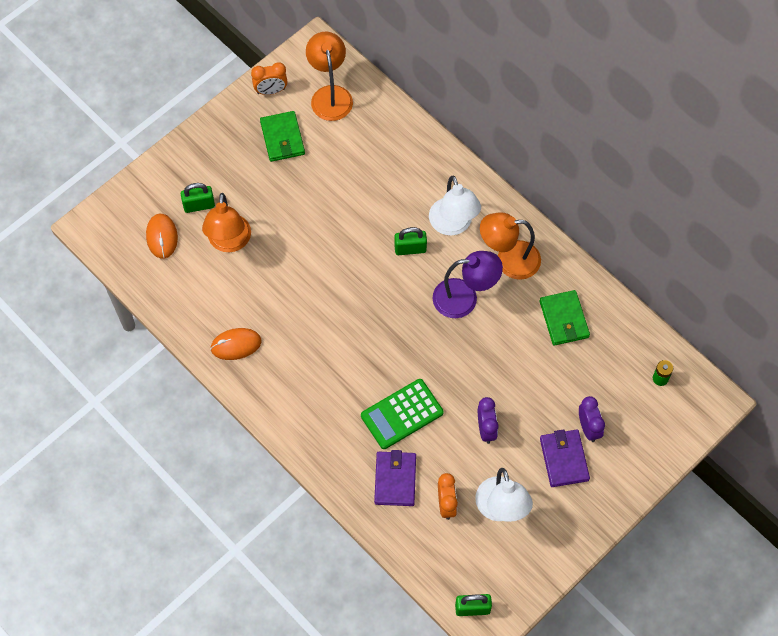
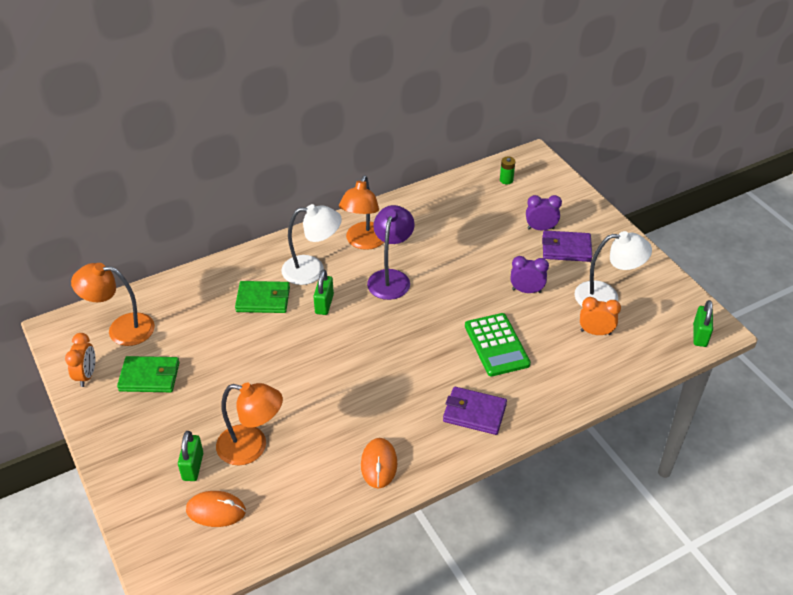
camera: 75 degrees left, 20 degrees down
(395, 480) = (564, 363): purple wallet -> purple wallet (474, 413)
(564, 319) = (434, 221): green wallet -> green wallet (263, 299)

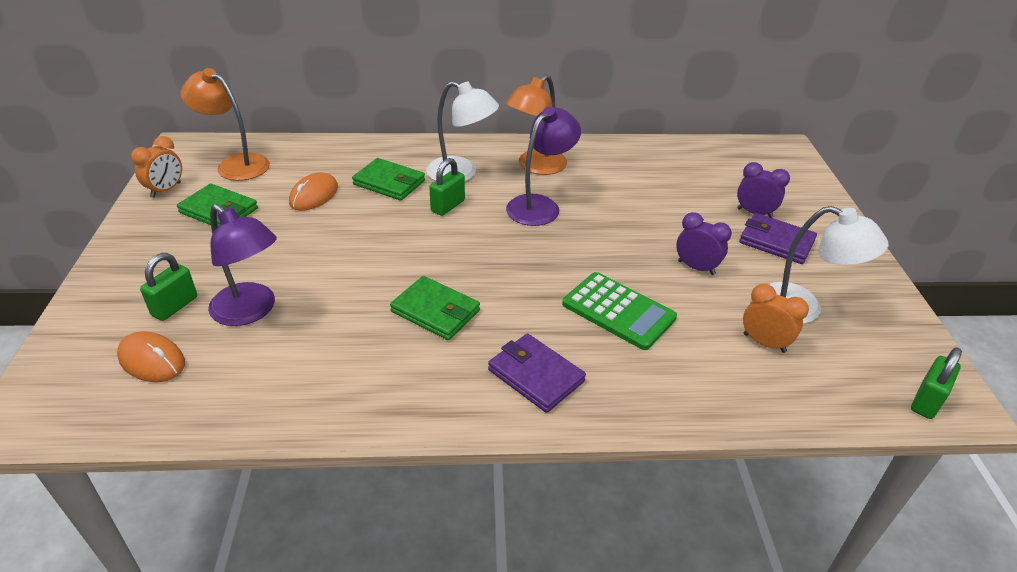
camera: 25 degrees right, 5 degrees down
(252, 447) = (251, 311): orange lamp -> purple lamp
(379, 394) = (435, 311): none -> green wallet
(379, 464) = (372, 387): orange mouse -> orange mouse (314, 195)
(496, 345) = (618, 311): green calculator -> green calculator turned 60 degrees counterclockwise
(506, 180) = (739, 158): green battery -> none

